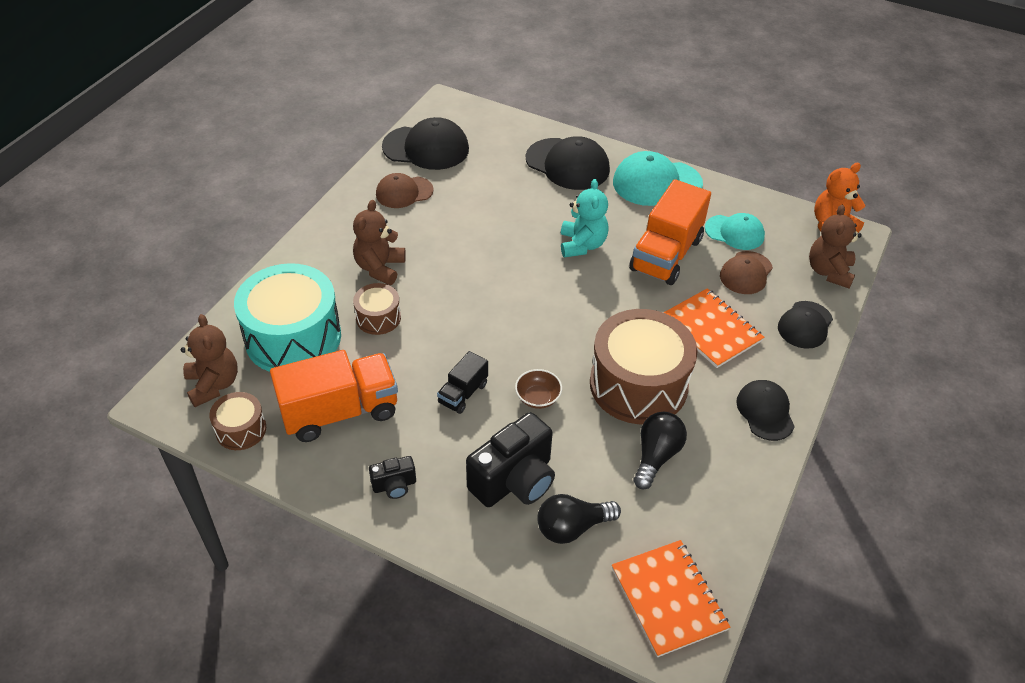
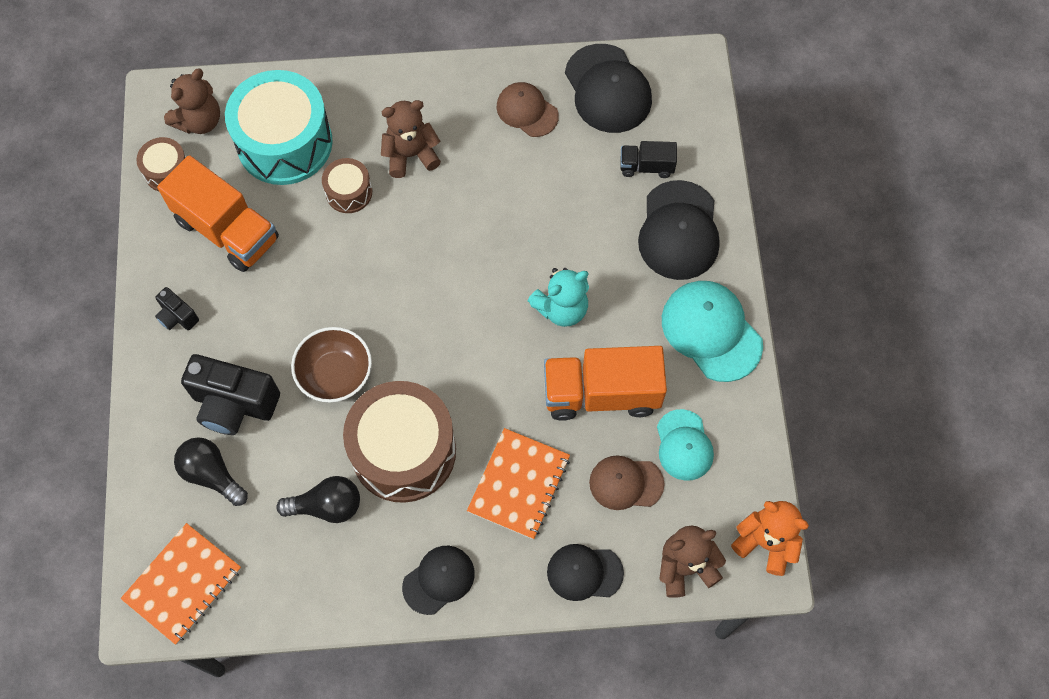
camera: 60 degrees right, 20 degrees up
(463, 393) = (304, 311): black truck -> black truck (646, 166)
(538, 398) = (335, 374): brown bowl -> brown bowl, size x1.64

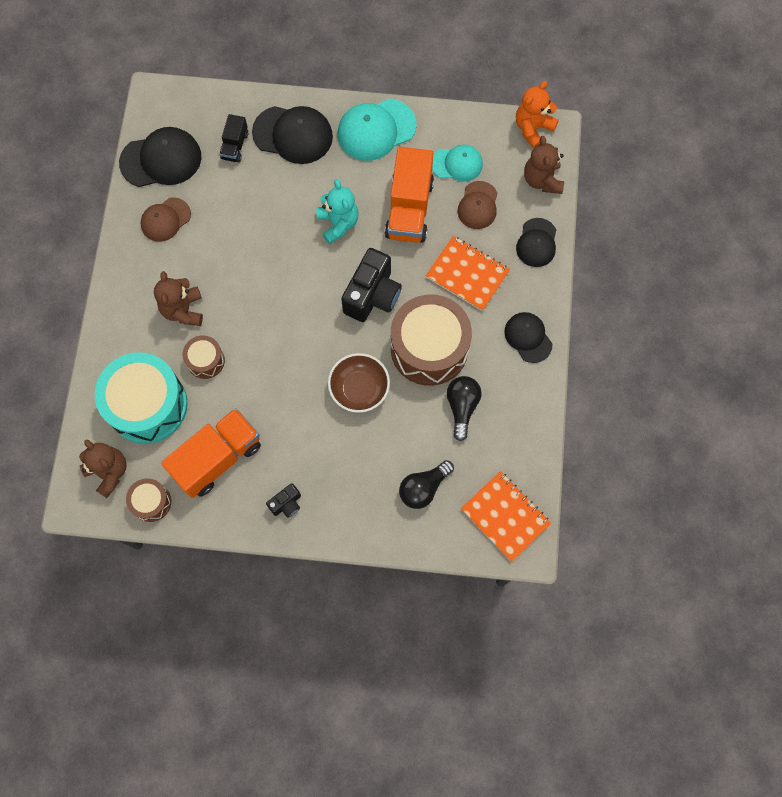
camera: 80 degrees left, 5 degrees up
(234, 404) = (369, 466): black camera -> black camera (372, 295)

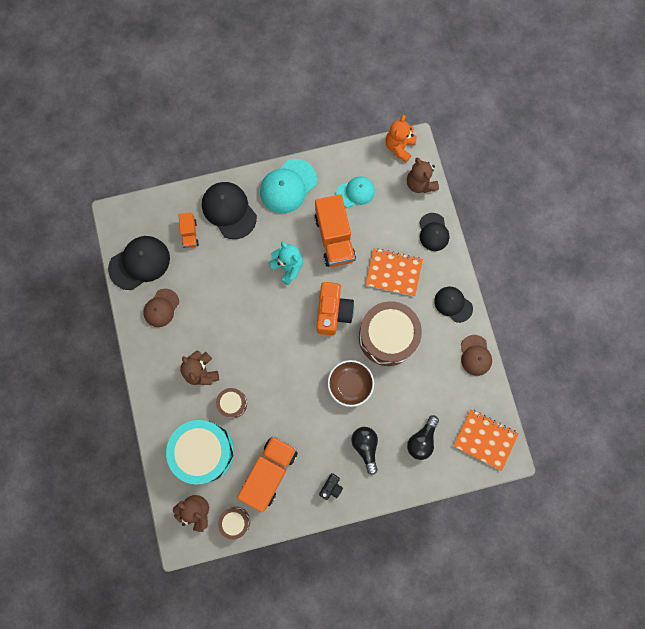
camera: 20 degrees left, 5 degrees up
(235, 146) = (190, 234): black truck -> orange truck
(293, 134) = (229, 210): black cap -> black cap turned 120 degrees counterclockwise
(372, 295) = (333, 312): black camera -> orange camera
(462, 407) = (426, 371): black light bulb -> black light bulb (365, 447)
(478, 205) = (382, 218): brown cap -> brown cap (475, 355)

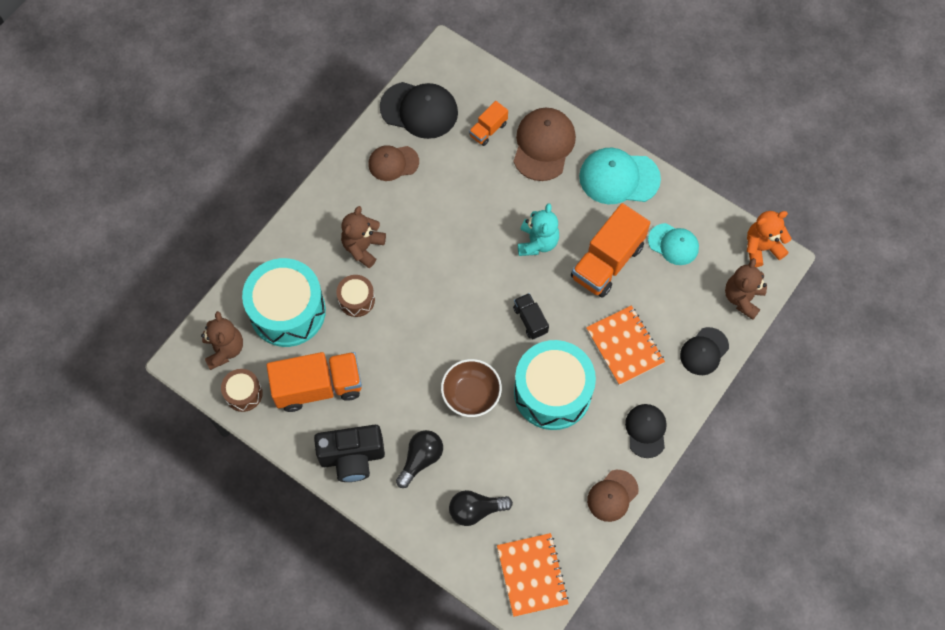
camera: 50 degrees right, 10 degrees down
(229, 210) = (543, 145): black cap -> brown cap
(331, 487) = (352, 457): black camera -> black camera, size x2.01
(333, 312) = (530, 320): orange camera -> black truck
(387, 337) = (552, 392): brown drum -> turquoise drum

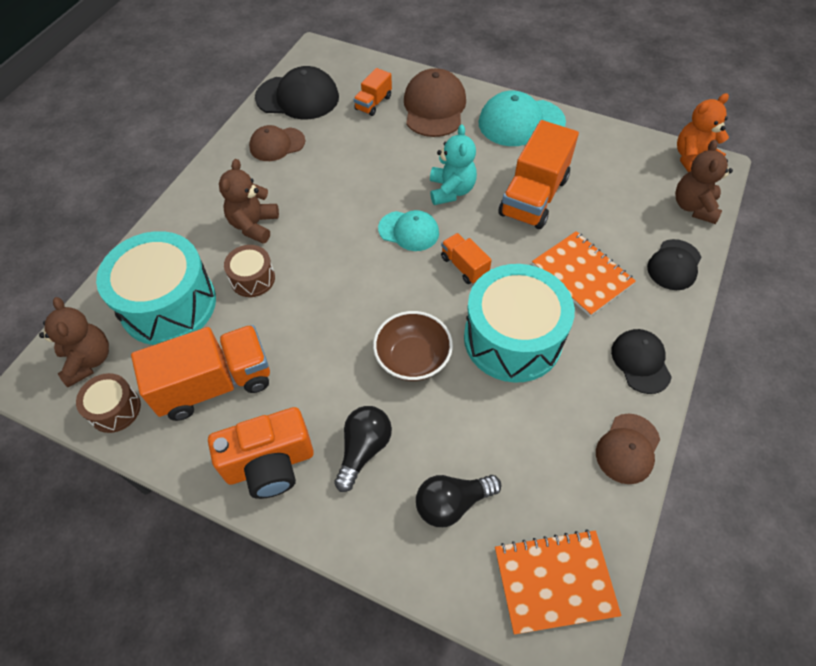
camera: 10 degrees left, 10 degrees down
(352, 457) = (270, 464): black camera -> orange camera
(530, 320) = (464, 266): black truck -> orange truck
(532, 575) = (554, 581): orange notebook -> orange notebook turned 75 degrees counterclockwise
(673, 244) = (599, 170): turquoise cap -> turquoise cap (409, 231)

